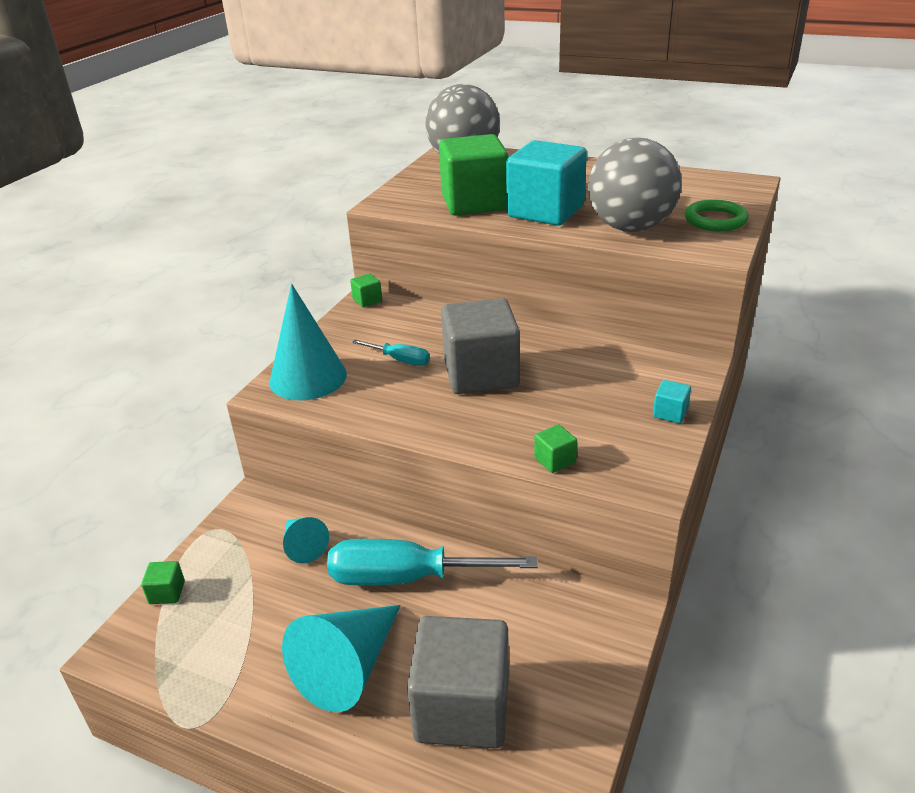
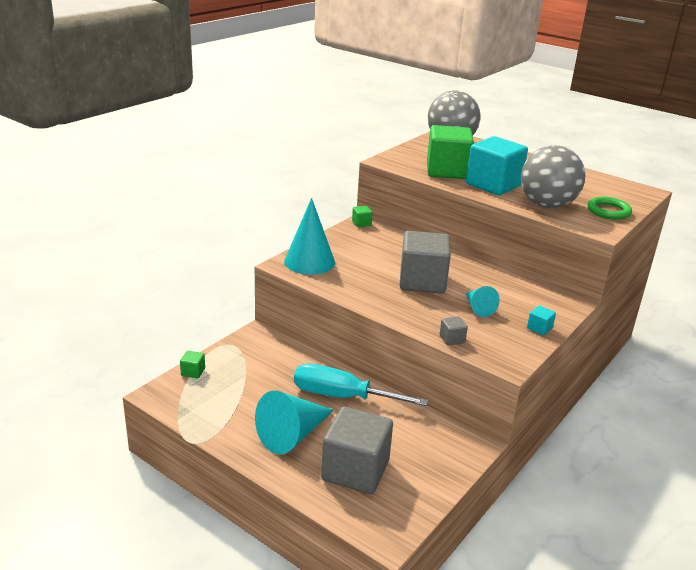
camera: 10 degrees right, 5 degrees down
(303, 546) = (282, 365): turquoise cone -> turquoise cone (478, 308)
(400, 360) = (372, 263): turquoise screwdriver -> none
(555, 460) = (452, 339): green cube -> grey cube

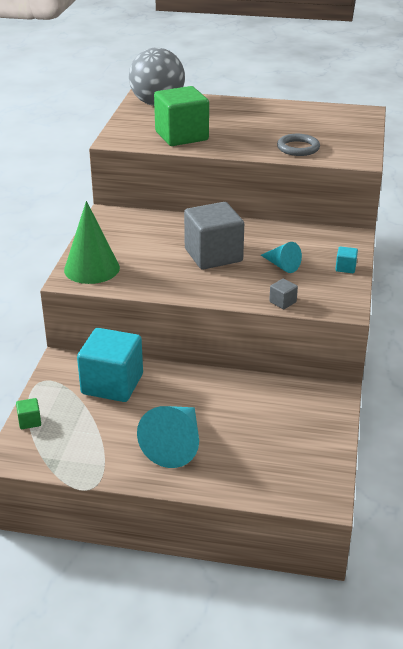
camera: 25 degrees left, 5 degrees up
(309, 262) = (92, 268): turquoise cone -> green cone
(342, 396) = (192, 392): turquoise screwdriver -> none
(355, 470) = (255, 454): grey cube -> none
(361, 223) = (108, 213): green cube -> none
(493, 185) = (235, 140): turquoise cube -> turquoise cube (112, 384)
(547, 205) = (298, 148): grey ball -> grey ring
(608, 211) = (352, 139): green ring -> none

